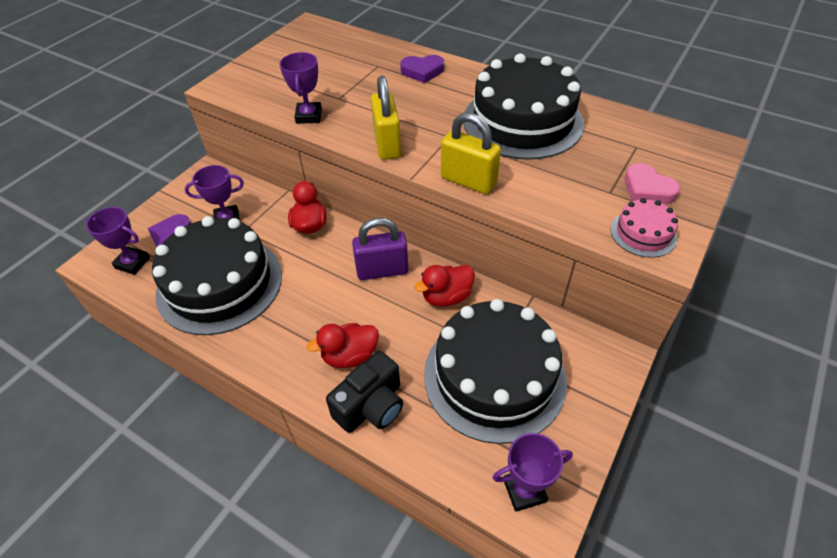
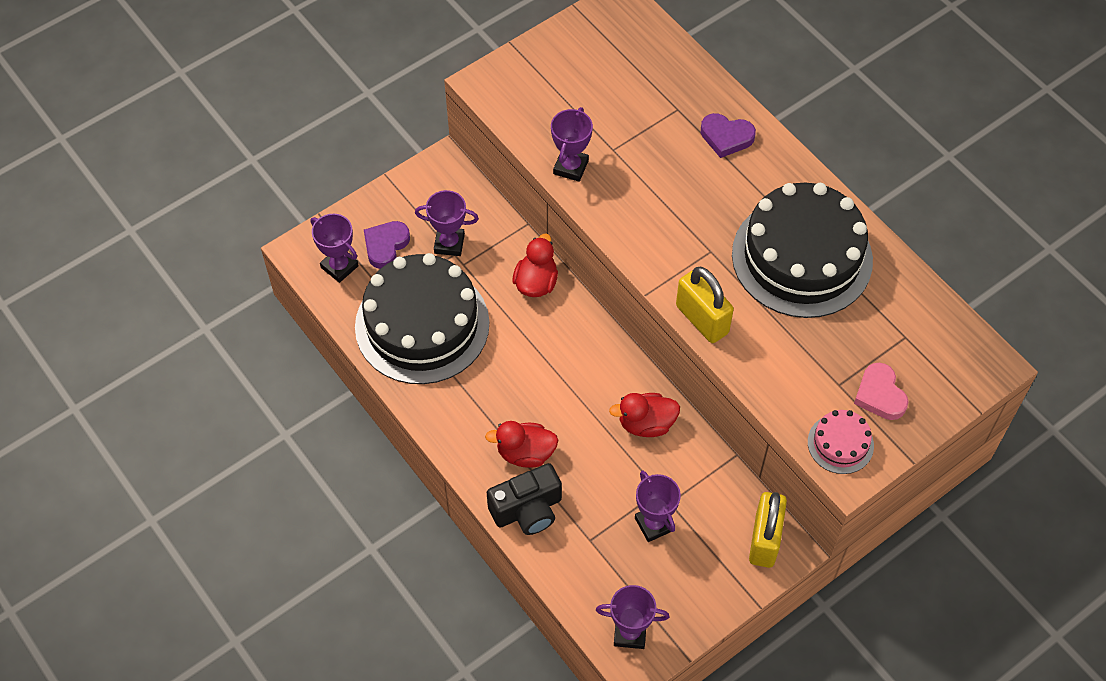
camera: 20 degrees right, 10 degrees up
(382, 271) = (592, 369): purple padlock -> none
(387, 144) = (639, 239): yellow padlock -> yellow padlock (764, 540)
(494, 376) = (654, 524): black cake -> purple trophy

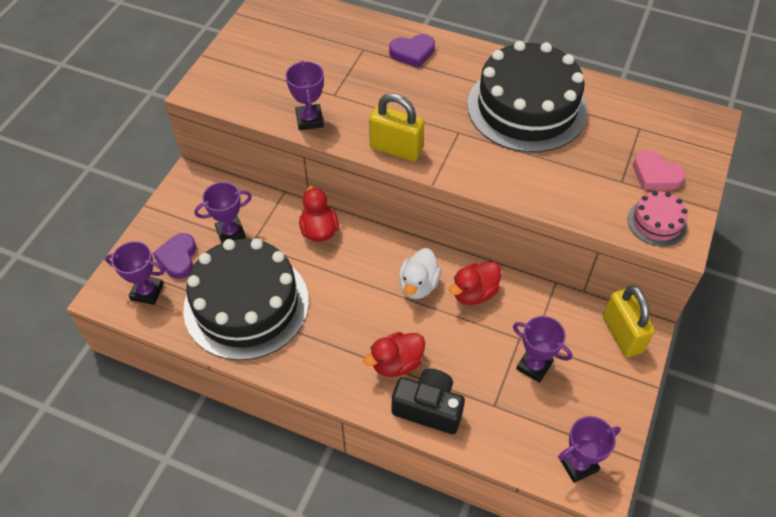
camera: 30 degrees left, 5 degrees down
(527, 510) = (428, 408): black camera -> black camera turned 105 degrees counterclockwise
(596, 388) = (418, 285): none -> white duck
(702, 319) = (488, 182): yellow padlock -> yellow padlock (396, 149)

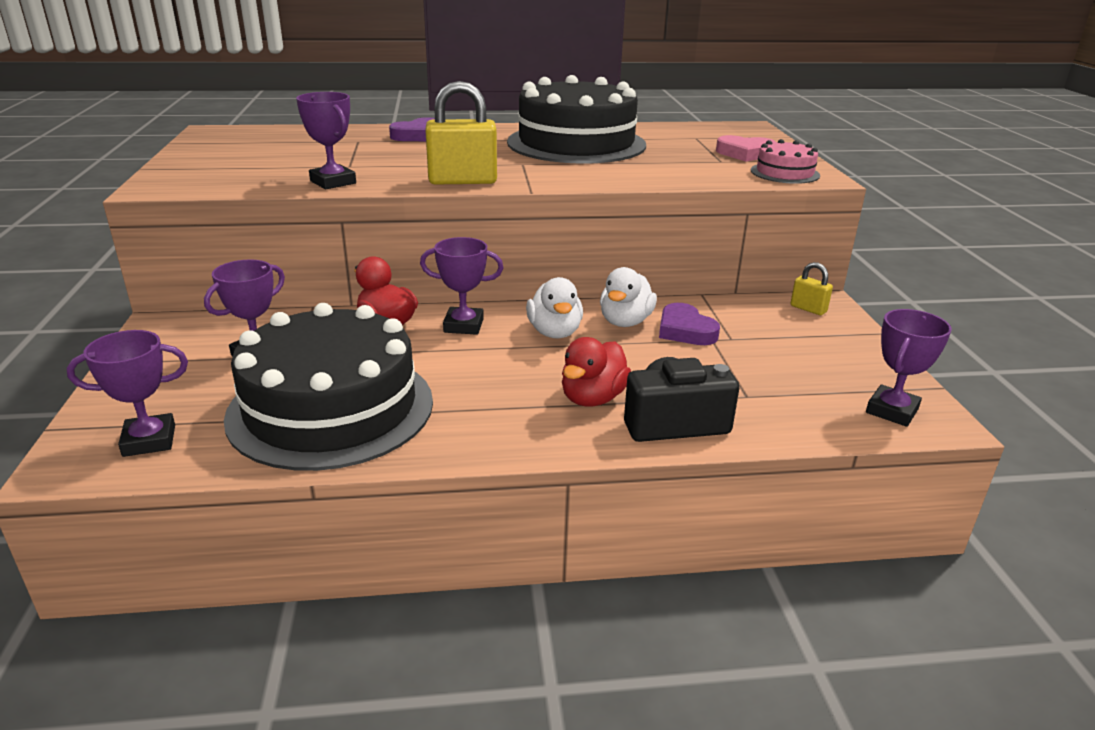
camera: 30 degrees left, 25 degrees down
(178, 258) = (185, 395): purple heart -> purple heart (685, 330)
(474, 293) = (625, 322): red duck -> white duck
(534, 366) = (752, 354): purple trophy -> purple trophy (463, 325)
(622, 334) = (808, 309): yellow padlock -> yellow padlock, size x0.53

